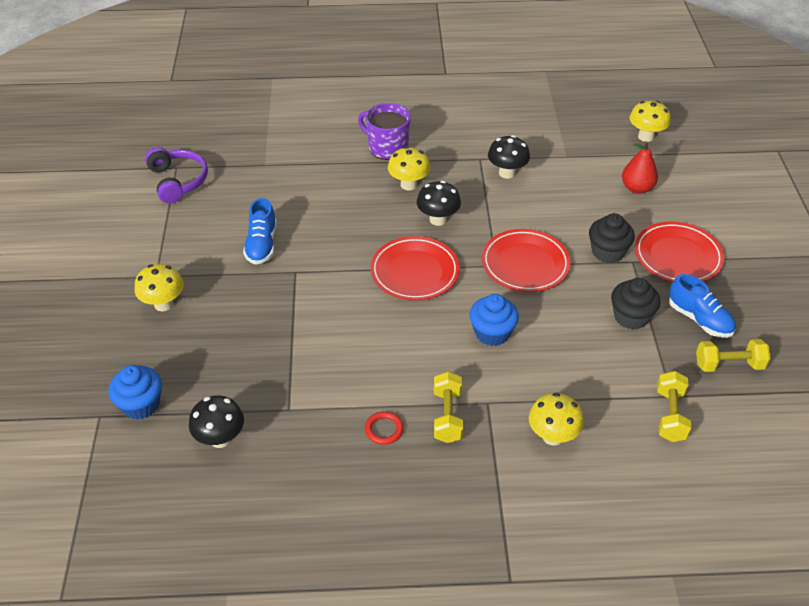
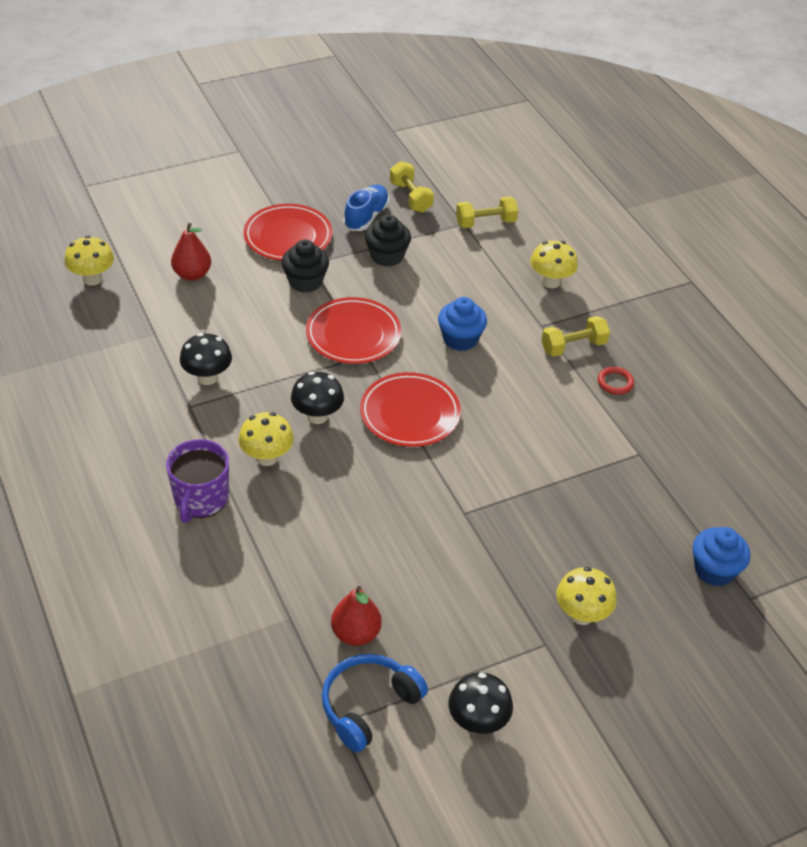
camera: 115 degrees left, 0 degrees up
(178, 181) = (368, 706): purple headphones -> blue headphones
(220, 439) = (704, 491): black mushroom -> black mushroom (477, 722)
(232, 189) = (355, 633): none -> red pear
(262, 245) = (440, 560): blue shoe -> none

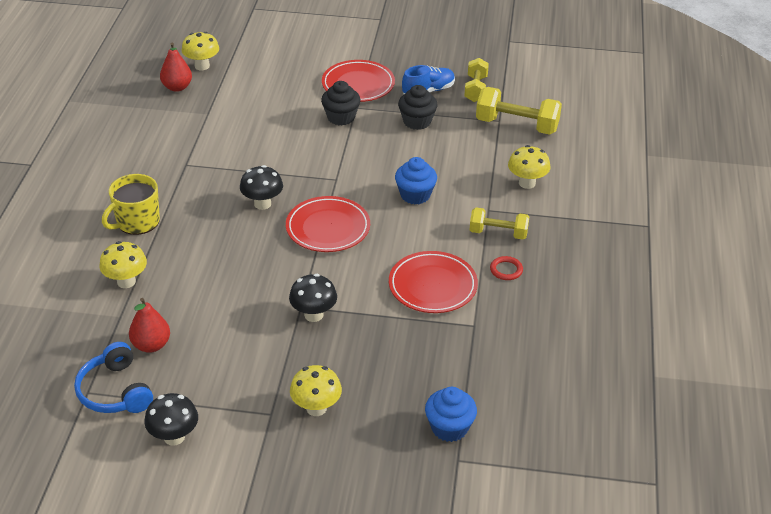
camera: 35 degrees right, 5 degrees down
(192, 274) = (268, 86): red pear -> red pear (177, 87)
(200, 499) = (137, 222): purple mug -> yellow mug
(207, 377) = (214, 152): black mushroom -> black mushroom (313, 315)
(267, 457) = (203, 215): yellow mushroom -> yellow mushroom (126, 281)
(353, 335) = (340, 163): red plate -> red plate (432, 286)
(368, 706) = (115, 391): blue headphones -> blue headphones turned 105 degrees counterclockwise
(485, 223) = (517, 125): yellow dumbbell -> yellow dumbbell, size x1.56

